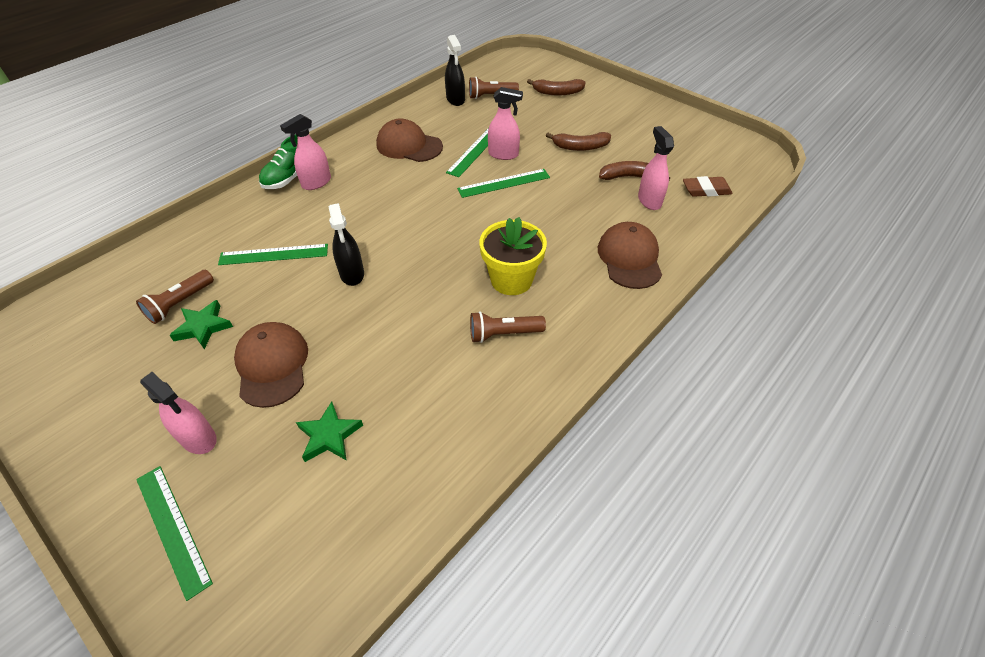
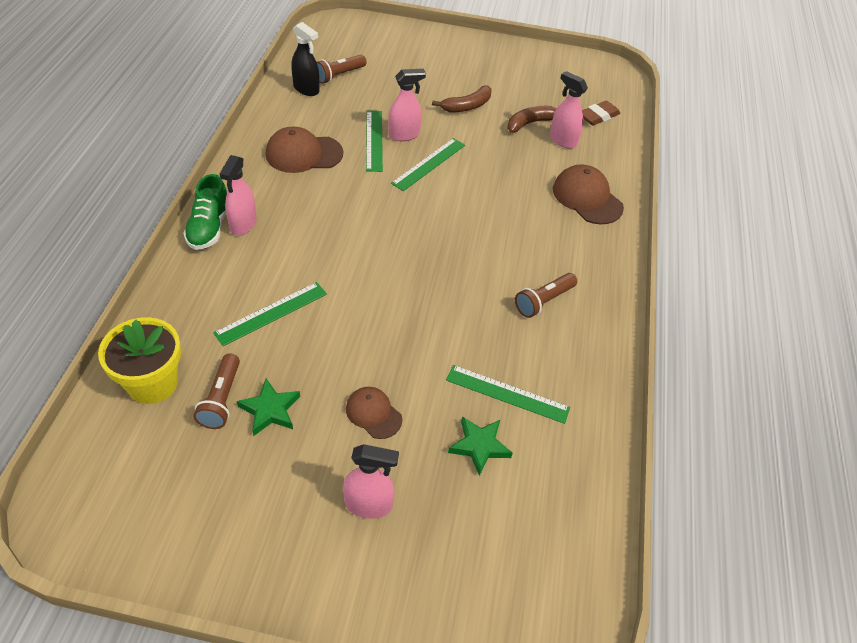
camera: 35 degrees left, 0 degrees up
(173, 528) = (421, 582): green ruler -> green ruler (507, 394)
(272, 365) = (373, 413): brown cap -> brown cap, size x0.61
(352, 274) = (367, 302): black spray bottle -> none
(511, 280) = (511, 252): yellow flower pot -> yellow flower pot (152, 383)
(557, 92) = (400, 54): brown banana -> none

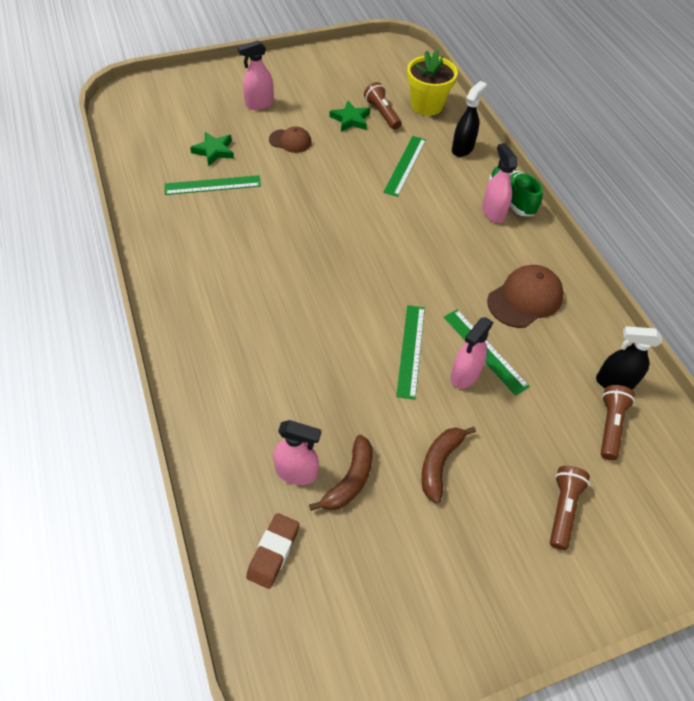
camera: 150 degrees right, 5 degrees up
(186, 302) = (462, 148): none -> black spray bottle
(543, 301) = (220, 261): brown flashlight -> brown flashlight (563, 509)
(587, 198) = (229, 394): brown cap -> none

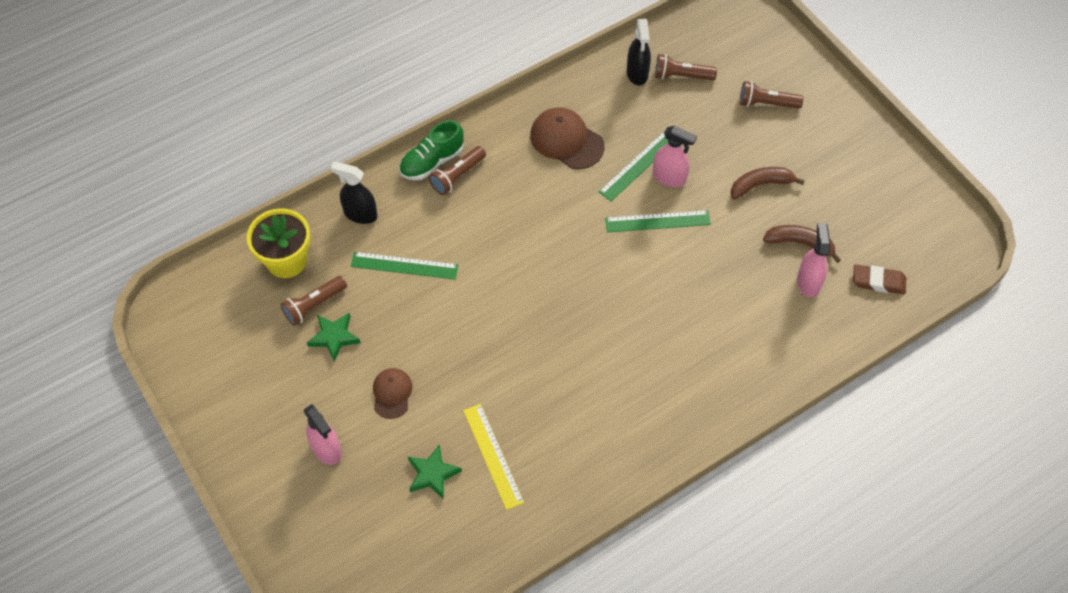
camera: 100 degrees left, 5 degrees up
(212, 185) = (493, 456): green ruler -> yellow ruler
(439, 463) = (760, 185): brown banana -> brown banana turned 150 degrees clockwise
(493, 212) = (457, 176): pink spray bottle -> brown flashlight

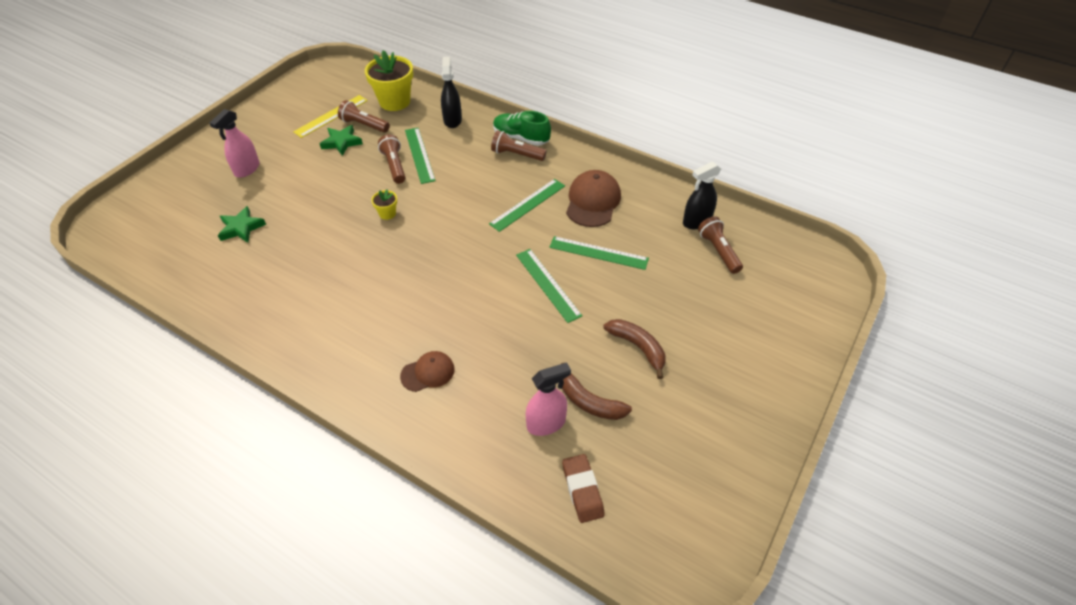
camera: 65 degrees right, 10 degrees down
(392, 393) = (305, 185): brown cap -> brown cap (428, 373)
(486, 325) = (387, 213): none -> yellow flower pot
(493, 456) = (267, 256): yellow ruler -> yellow ruler (331, 116)
(541, 196) = (527, 204): none -> green ruler
(669, 177) = (600, 278): pink spray bottle -> none
(766, 103) = (738, 322): brown flashlight -> brown flashlight (394, 166)
(800, 243) = (589, 402): brown banana -> brown banana turned 135 degrees clockwise

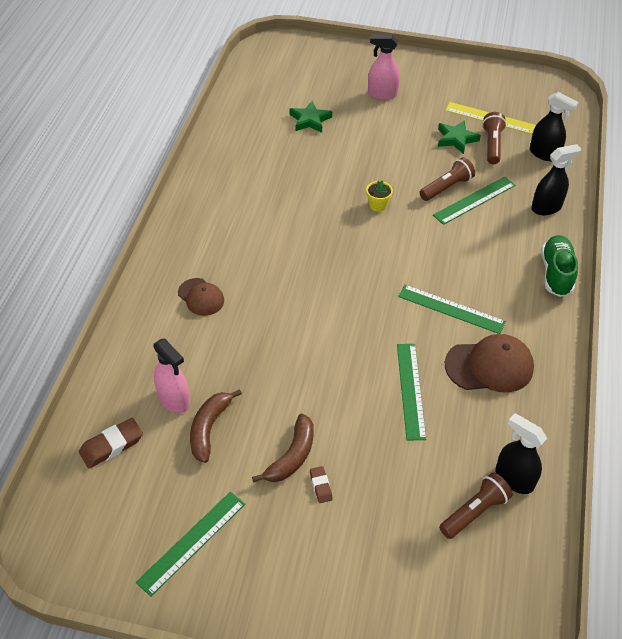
camera: 70 degrees right, 0 degrees up
(394, 101) = (544, 154): yellow flower pot -> black spray bottle
(516, 154) = (526, 277): brown flashlight -> none
(548, 284) = (344, 357): green ruler -> green ruler (192, 542)
(673, 336) = (320, 486): none -> brown eraser

